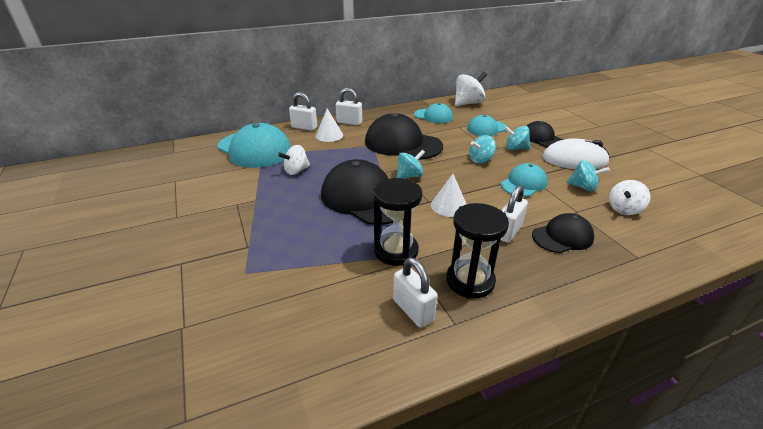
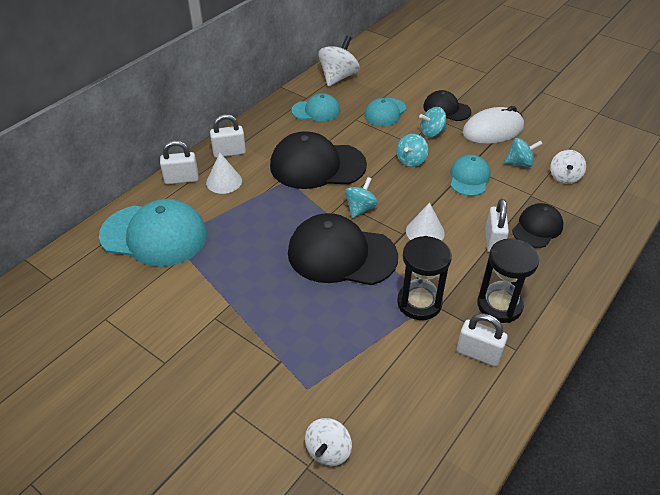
camera: 30 degrees left, 10 degrees up
(296, 171) = (236, 248): white spinning top -> white spinning top (328, 451)

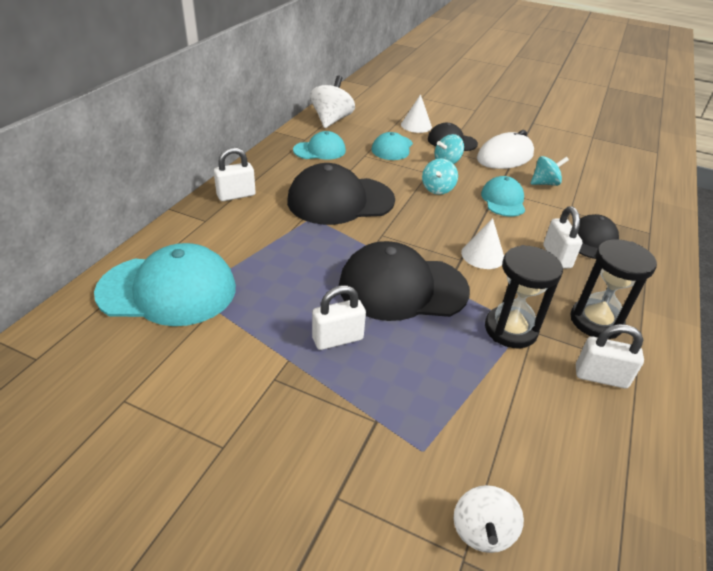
camera: 15 degrees left, 5 degrees down
(181, 179) = (187, 226): white padlock -> white padlock (337, 339)
(224, 181) = (239, 225): white cone -> white cone (416, 125)
(360, 208) = (404, 238): turquoise spinning top -> none
(564, 177) = (593, 192): white spinning top -> none

